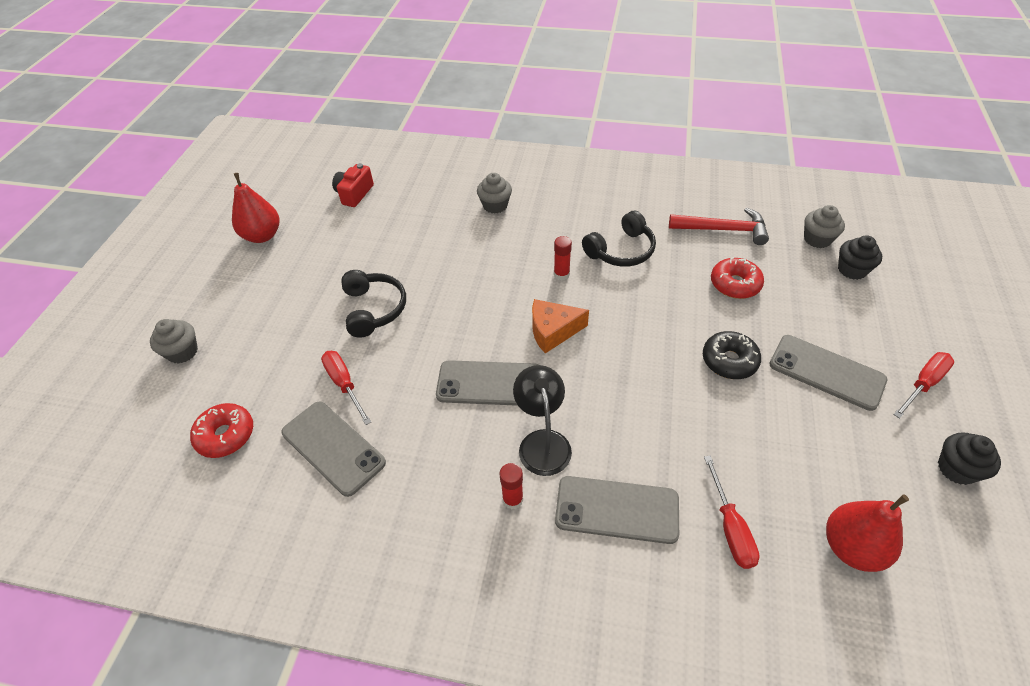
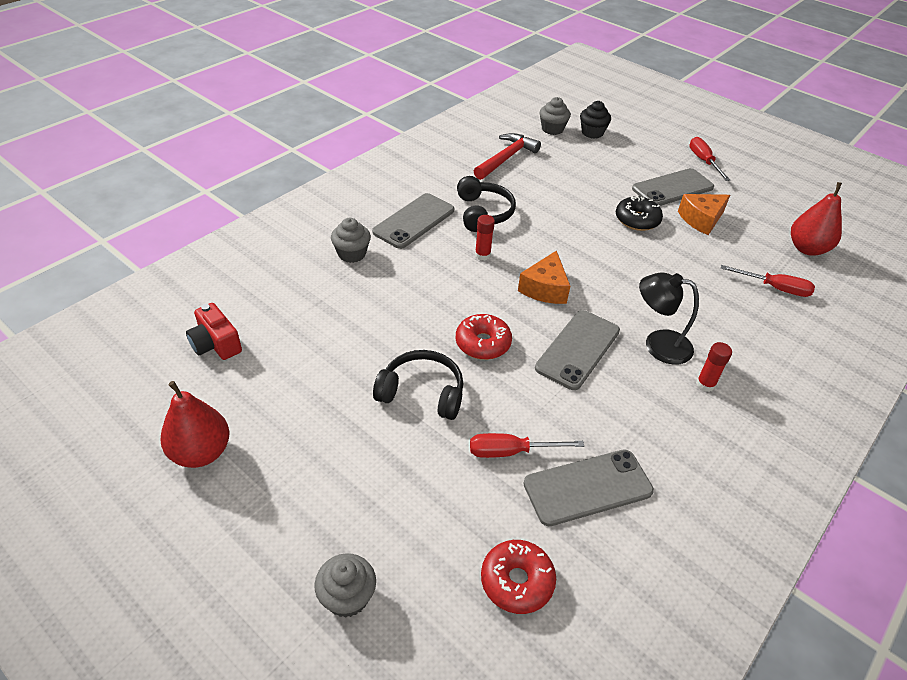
camera: 65 degrees left, 5 degrees down
(617, 509) = (739, 332): grey phone -> grey phone (414, 221)
(735, 284) = (566, 181): red donut -> red donut (483, 343)
(793, 417) = (701, 219): none -> orange cheese
(956, 469) = (769, 185): black cupcake -> none

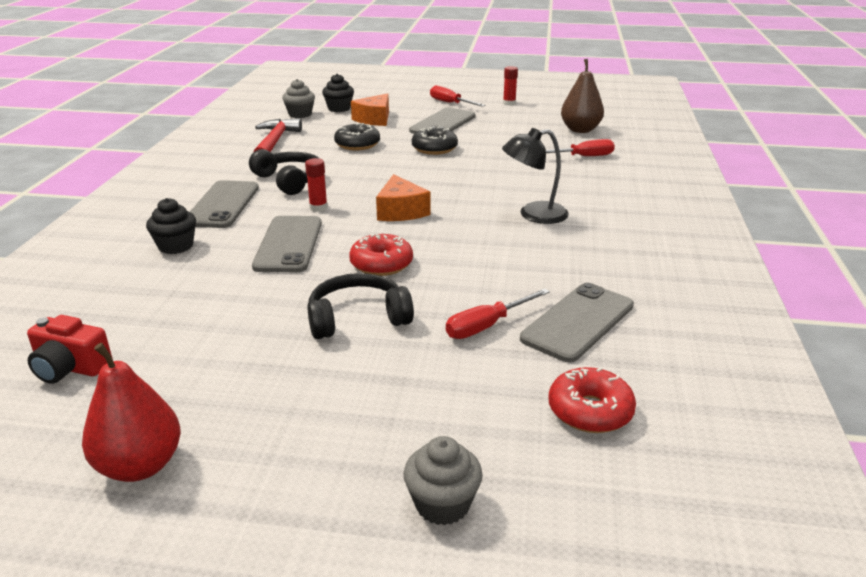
camera: 30 degrees left, 15 degrees down
(352, 254) = (176, 246): grey cupcake -> black cupcake
(572, 188) = (357, 144): none -> black donut
(577, 349) = (471, 239): grey phone -> grey phone (288, 244)
(701, 219) = (485, 135): orange cheese -> orange cheese (374, 119)
(705, 384) = (596, 225): red glue stick -> red glue stick (509, 103)
(807, 249) = (580, 130): red pear -> brown pear

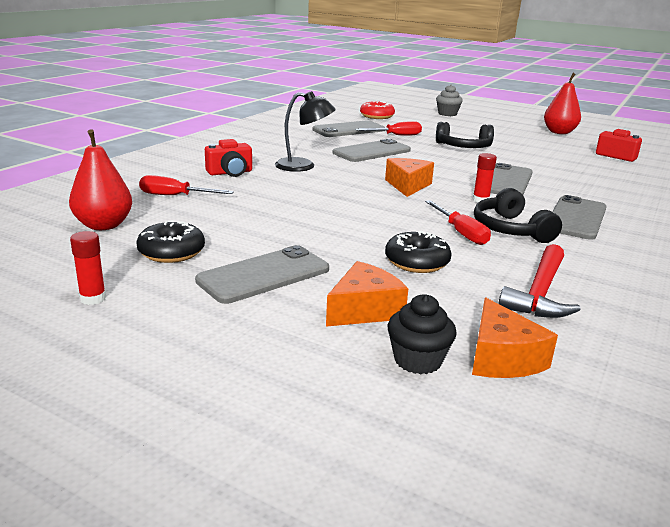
camera: 160 degrees left, 5 degrees down
(176, 246) = (599, 194): black cupcake -> none
(300, 114) = (502, 358): grey cupcake -> orange cheese
(381, 264) = (440, 162): red donut -> none
(434, 149) = (321, 236): black donut -> black donut (171, 252)
(450, 103) = (190, 324): red screwdriver -> red screwdriver (461, 233)
(485, 264) = (372, 152): none -> grey phone
(580, 130) = (104, 225): brown pear -> red pear
(587, 189) = (230, 172): none -> red camera

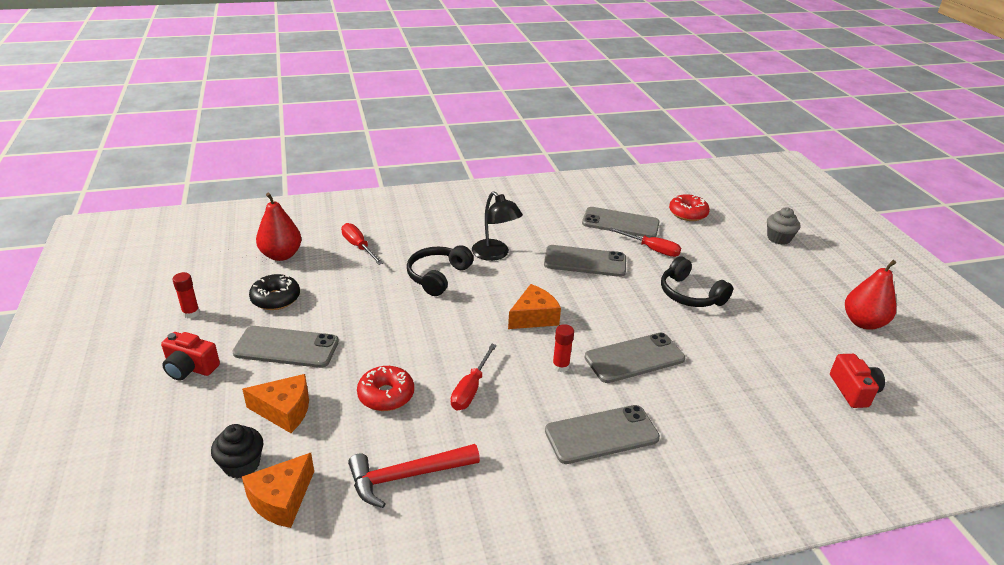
camera: 45 degrees right, 10 degrees up
(230, 172) = (431, 238): red camera -> red camera (190, 368)
(417, 262) = (386, 395): black donut -> red donut
(511, 229) = (516, 410): black headphones -> black headphones (438, 276)

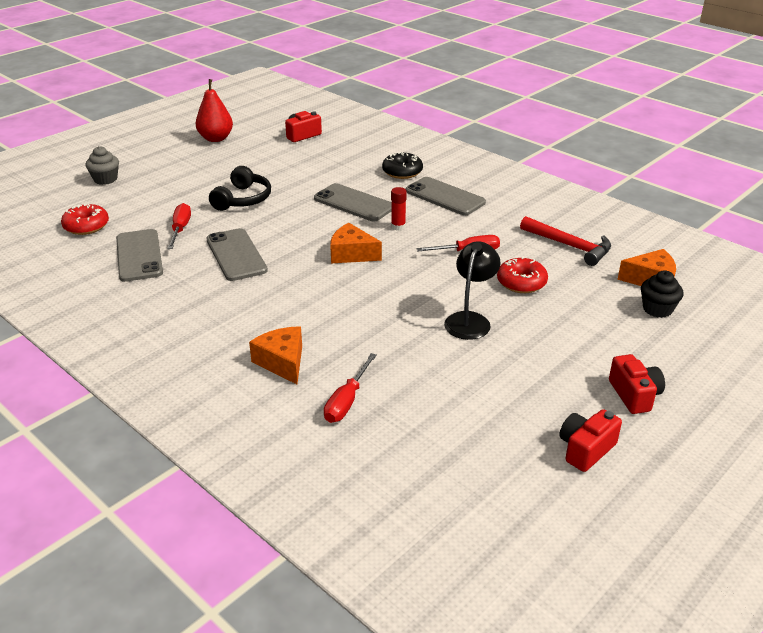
camera: 120 degrees left, 0 degrees up
(191, 313) = (586, 449): red glue stick -> red camera
(275, 299) = (496, 405): black donut -> black donut (402, 172)
(281, 255) = (425, 452): red pear -> none
(285, 410) = (597, 318): orange cheese -> orange cheese (282, 362)
(286, 347) = (543, 357): grey phone -> none
(438, 276) = (346, 323): black headphones -> none
(495, 254) = (271, 305): black lamp -> black lamp (470, 320)

